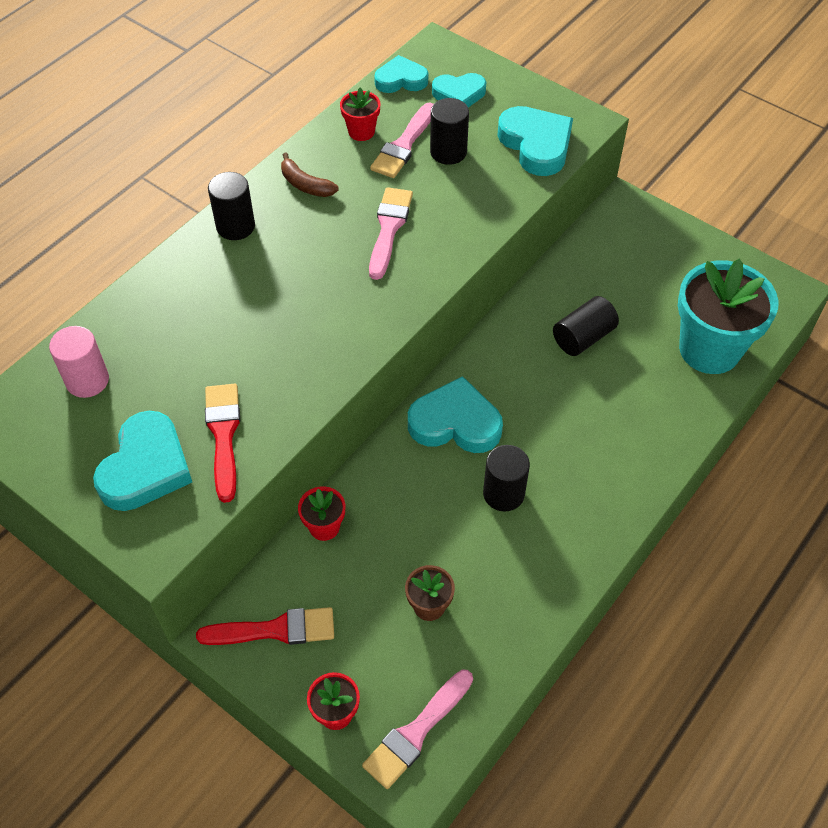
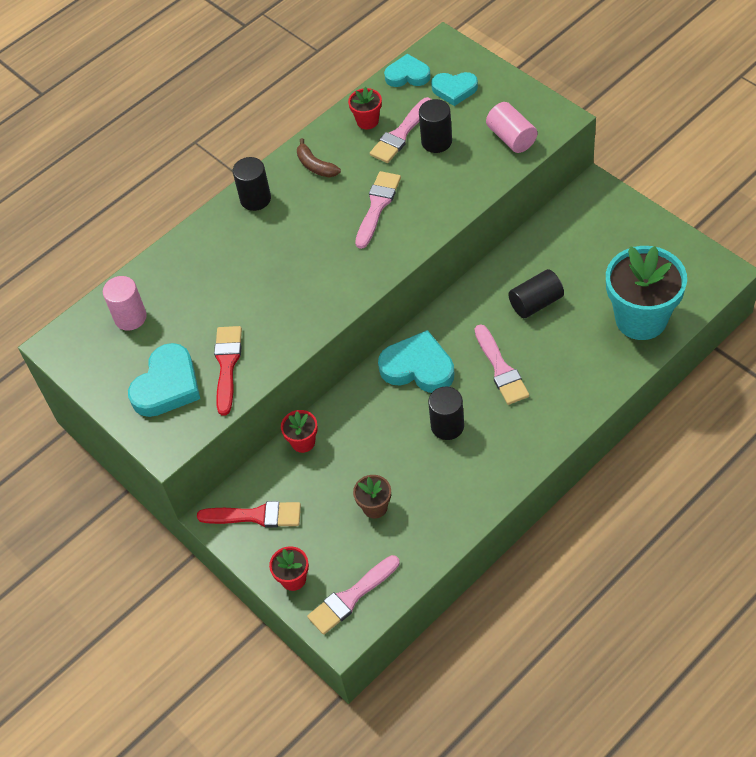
camera: 15 degrees right, 0 degrees up
(536, 144) = (511, 138): turquoise heart -> pink cylinder
(556, 418) = (501, 369): none -> pink brush

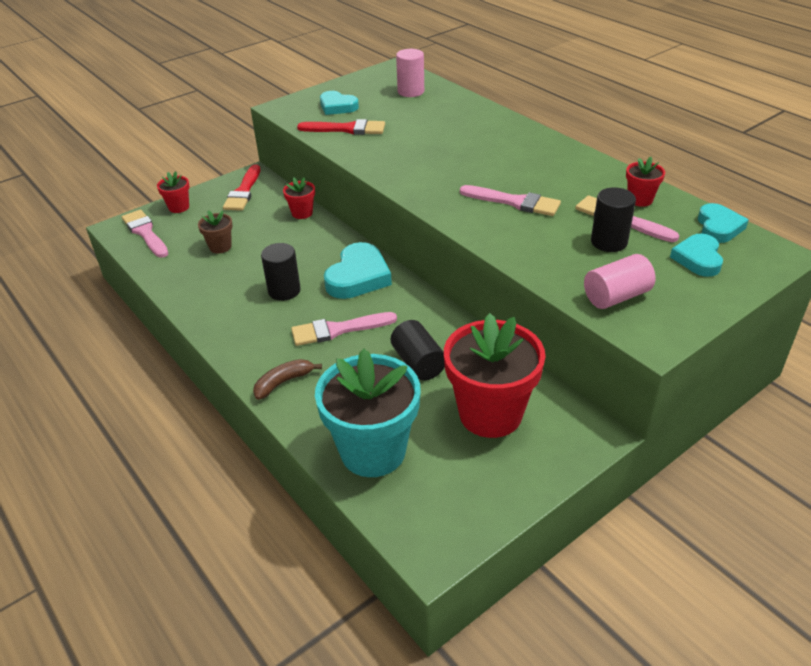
camera: 90 degrees right, 15 degrees down
(167, 385) = (337, 106): turquoise heart -> turquoise heart, size x0.65
(255, 199) = (532, 140): black cylinder -> none
(315, 166) = (574, 170): brown banana -> brown banana (283, 382)
(586, 250) = (490, 414): none -> red flower pot

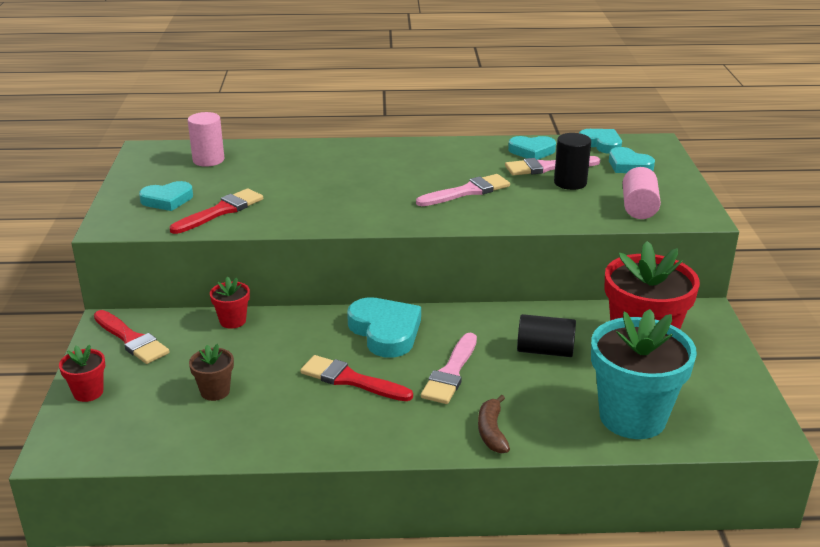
camera: 55 degrees left, 10 degrees down
(145, 233) = (103, 434): pink brush -> none
(284, 291) = (350, 380): black cylinder -> red brush
(640, 200) = (532, 151): red flower pot -> turquoise heart

